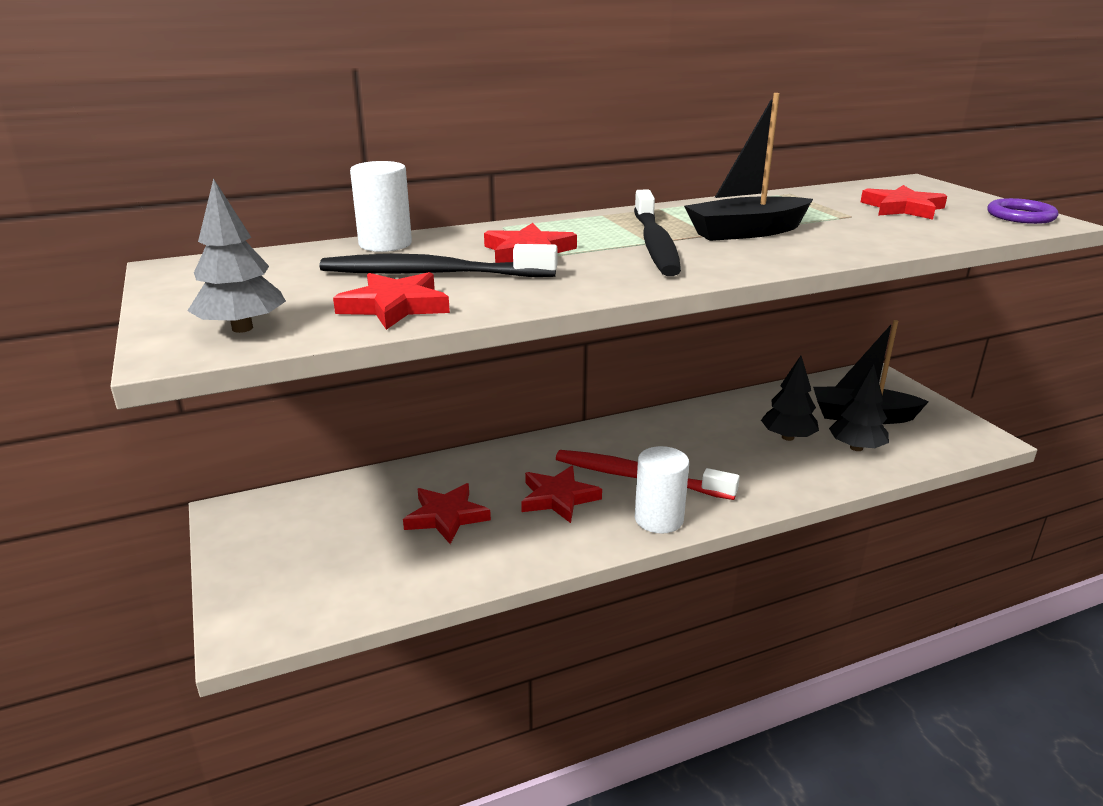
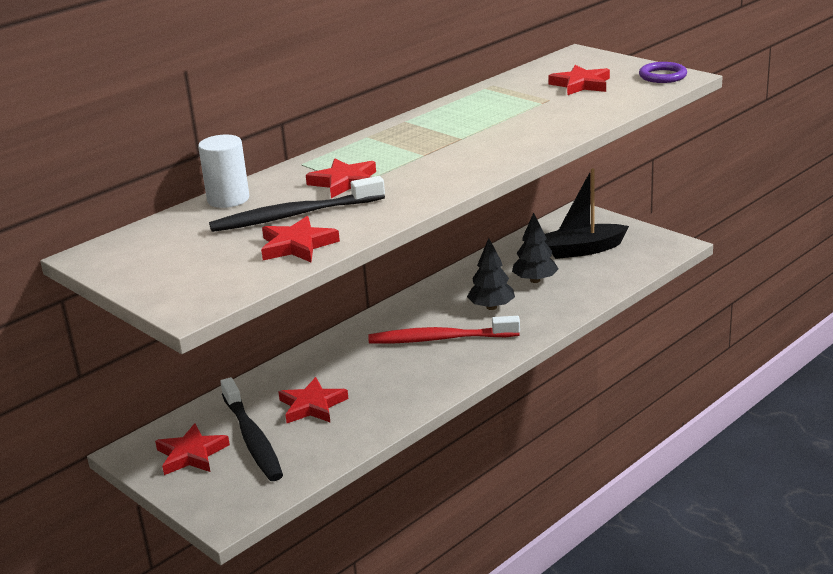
camera: 20 degrees left, 0 degrees up
(242, 328) = (212, 285): grey tree -> none
(558, 498) = (389, 369): red star -> red star (191, 454)
(655, 244) = (429, 156): black toothbrush -> black toothbrush (252, 438)
(659, 519) = (472, 363): white cylinder -> none
(746, 232) = (485, 131): black boat -> none
(856, 448) = (588, 275): black tree -> black tree (491, 307)

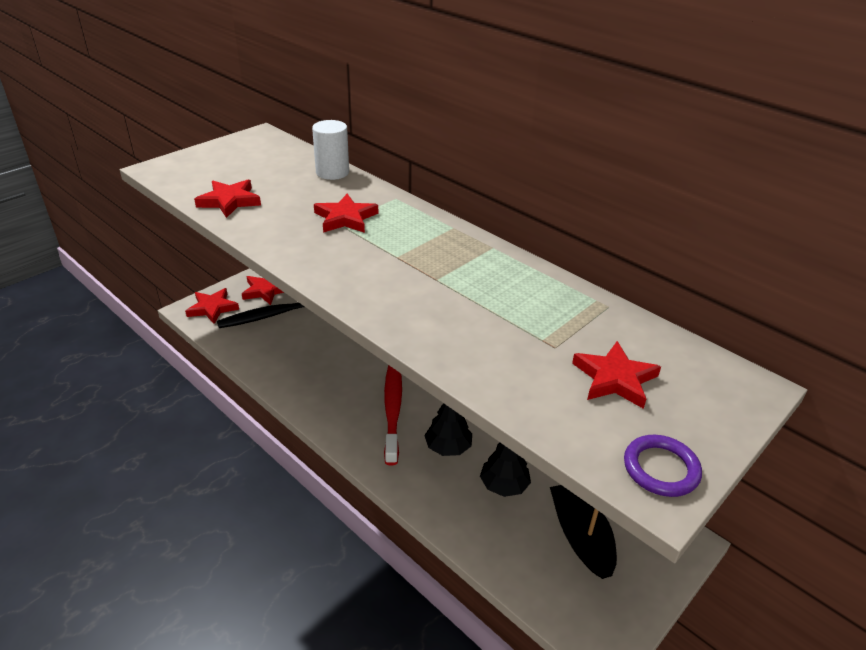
camera: 85 degrees right, 10 degrees up
(294, 216) = (286, 198): black toothbrush -> none
(312, 405) = (307, 339): red star -> red star (212, 308)

